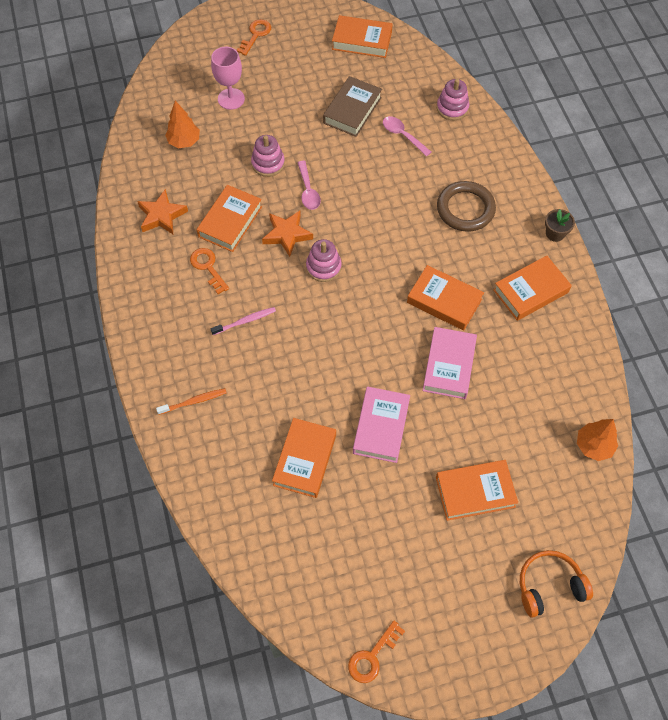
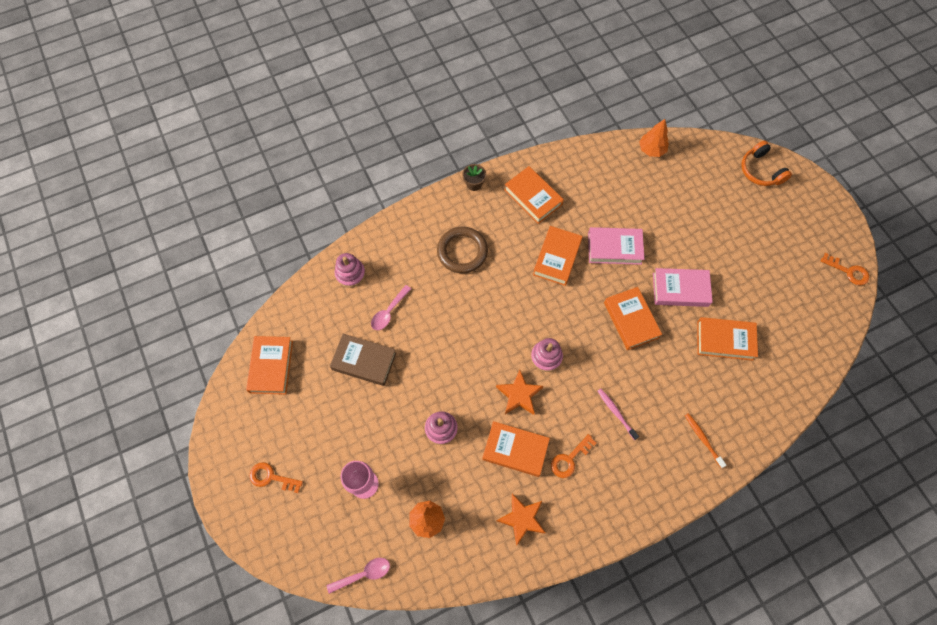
camera: 100 degrees left, 5 degrees up
(308, 191) = (467, 385): pink spoon -> pink spoon (363, 574)
(475, 492) = (710, 220): orange book -> orange book (631, 320)

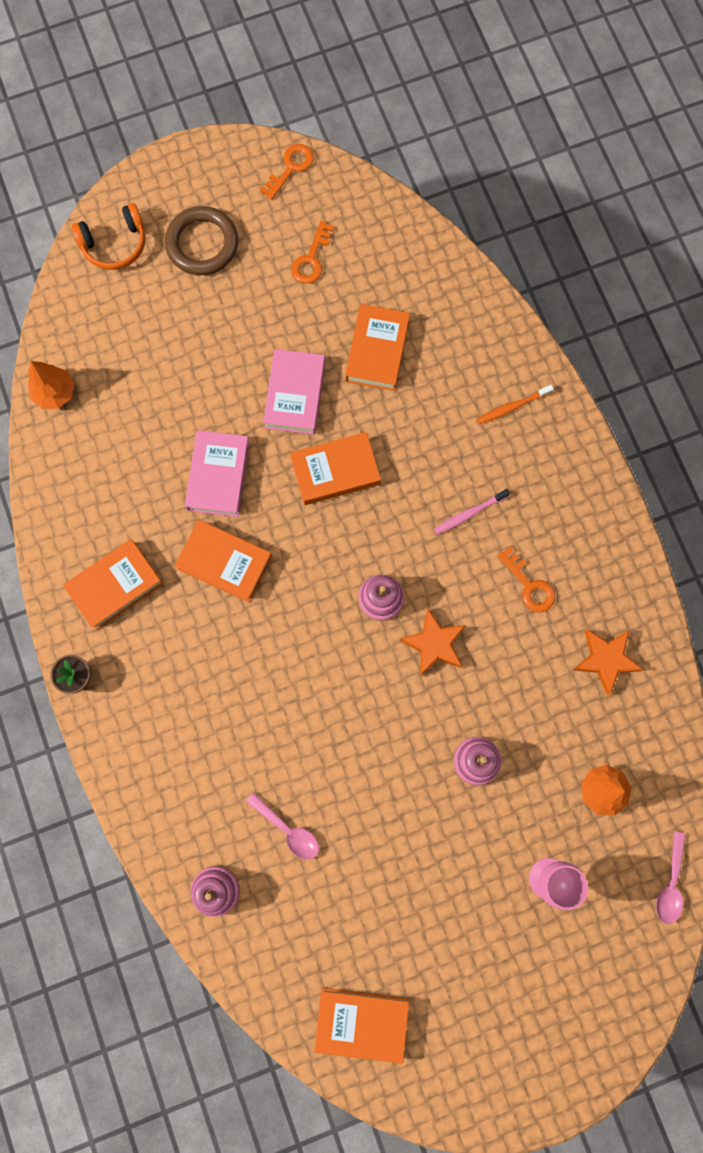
camera: 85 degrees left, 10 degrees up
(271, 477) = (532, 1020): orange key -> orange key (311, 259)
(363, 574) = (670, 883): pink spoon -> pink spoon turned 150 degrees counterclockwise
(364, 361) = (365, 872): brown book -> none
(462, 251) = (197, 706): brown ring -> brown ring (202, 244)
(515, 450) = (512, 658): orange book -> none

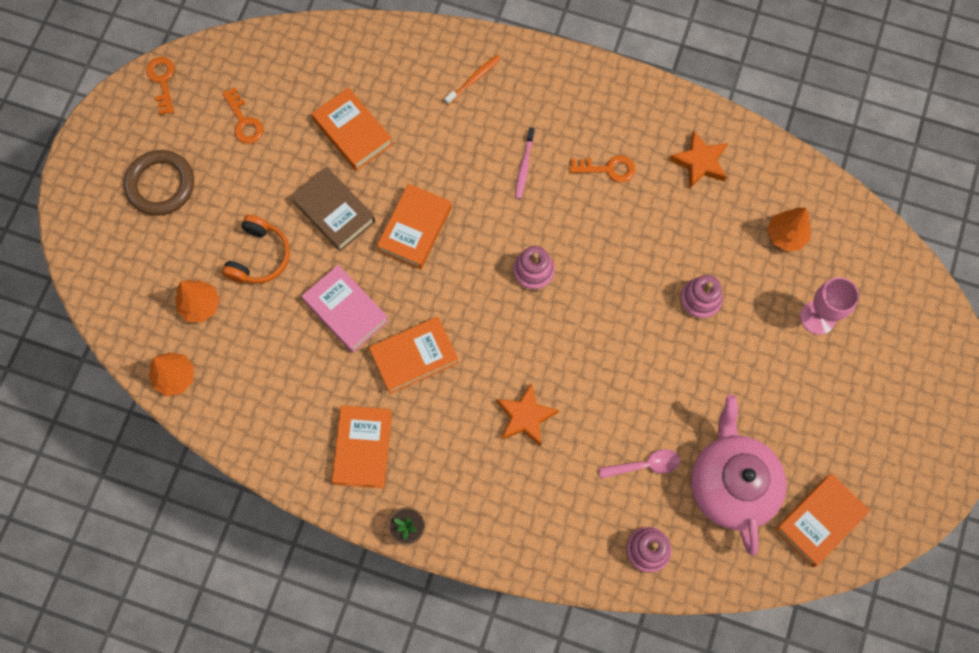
camera: 50 degrees left, 5 degrees down
(115, 244) = (101, 245): orange headphones -> orange headphones (259, 257)
(128, 361) = (200, 305): none -> orange tree
(295, 395) = (334, 212): pink book -> brown book
(331, 918) = (731, 484): none -> pink teapot
(434, 644) = (596, 262): orange star -> orange star (525, 417)
(512, 407) = (474, 79): orange toothbrush -> orange toothbrush turned 150 degrees counterclockwise
(670, 883) = (881, 244): pink spoon -> none

